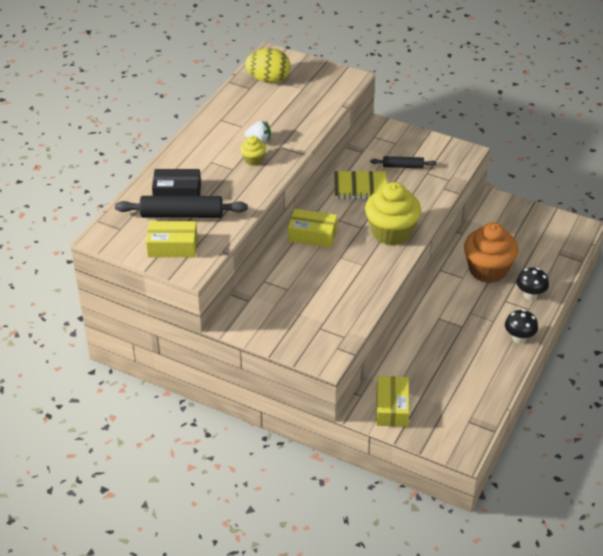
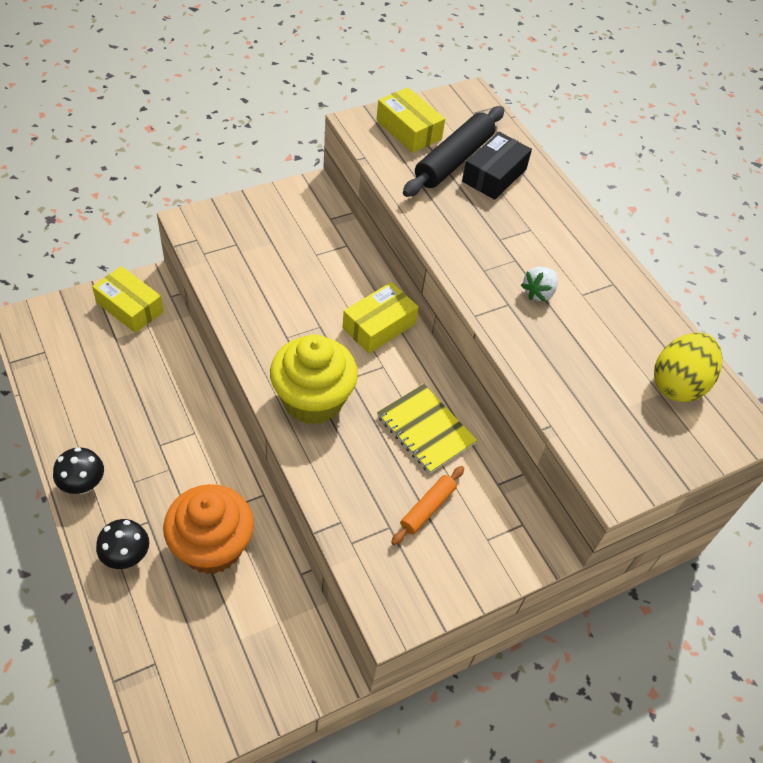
camera: 120 degrees right, 10 degrees up
(172, 247) = (408, 130): yellow box -> yellow box turned 75 degrees counterclockwise
(253, 160) = (502, 265): yellow cupcake -> none
(360, 187) = (425, 430): yellow notebook -> yellow notebook turned 75 degrees counterclockwise
(403, 166) = (427, 508): black rolling pin -> orange rolling pin

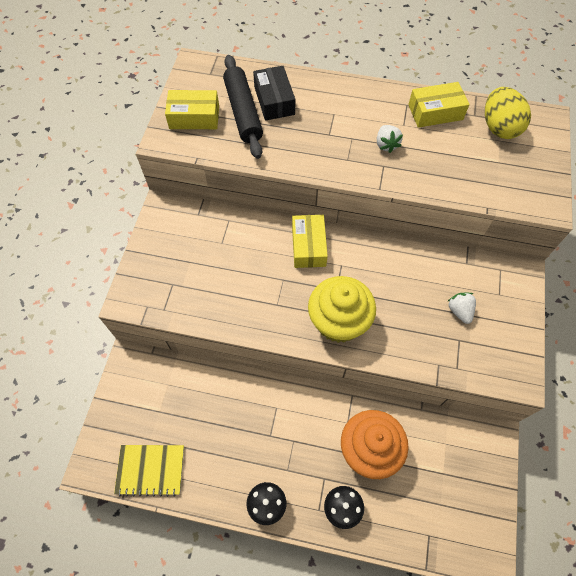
camera: 45 degrees left, 10 degrees up
(130, 307) = (139, 386): yellow box -> yellow box (435, 112)
(425, 430) = (404, 274): yellow notebook -> yellow notebook (150, 470)
(427, 508) = (459, 311): orange rolling pin -> white strawberry

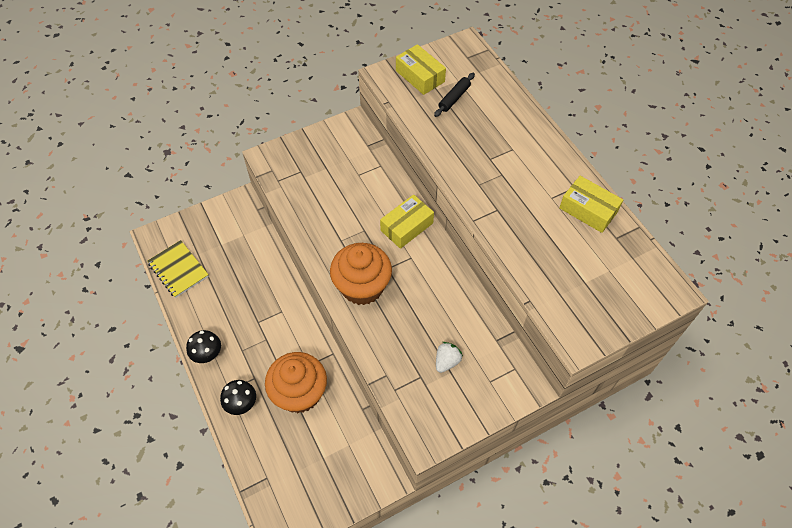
camera: 50 degrees right, 5 degrees down
(243, 112) = (454, 98): black rolling pin -> black rolling pin, size x0.56
(274, 100) = (484, 107): black box -> none
(338, 322) = (362, 287): yellow cupcake -> orange cupcake
(386, 145) = (519, 199): white strawberry -> none
(499, 127) = (622, 262): yellow egg -> none

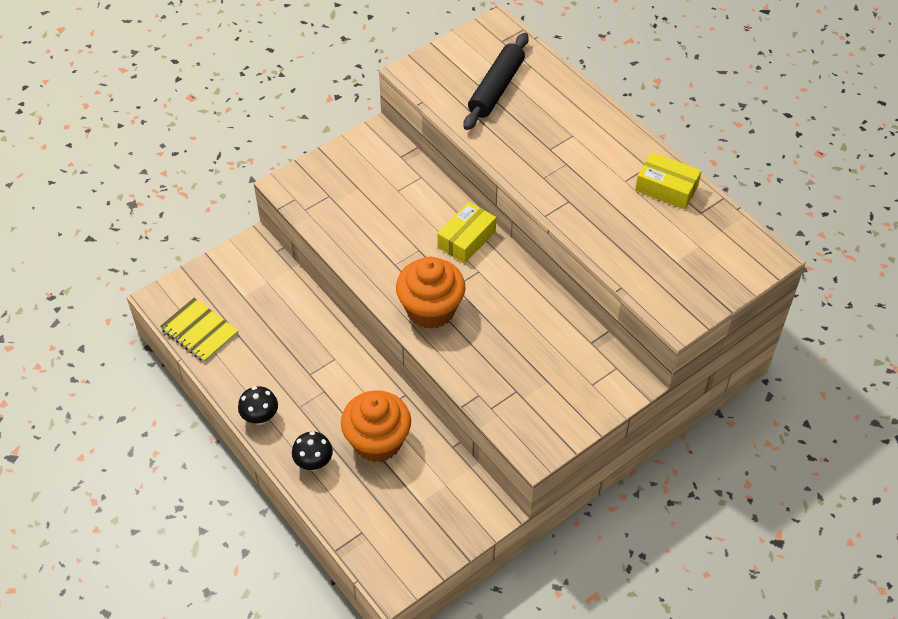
camera: 10 degrees left, 5 degrees down
(420, 76) = (452, 69): yellow box -> none
(447, 361) = (541, 371): white strawberry -> none
(454, 98) = (496, 88): black rolling pin -> black rolling pin, size x1.80

